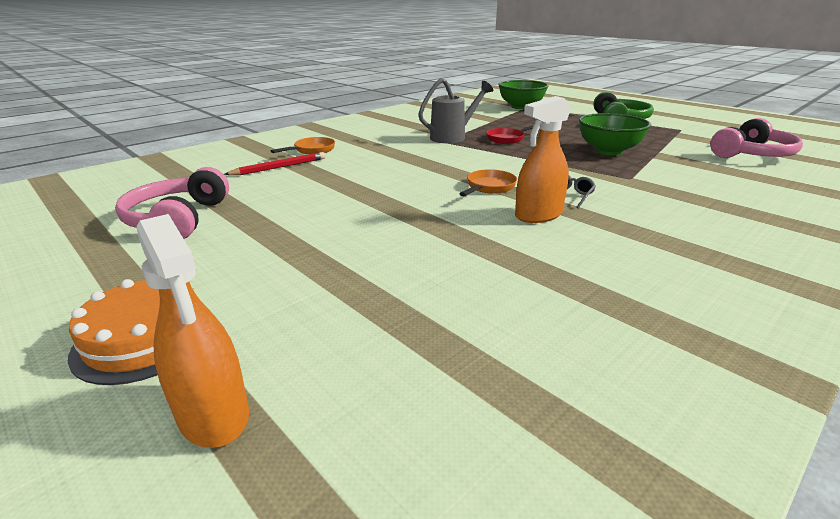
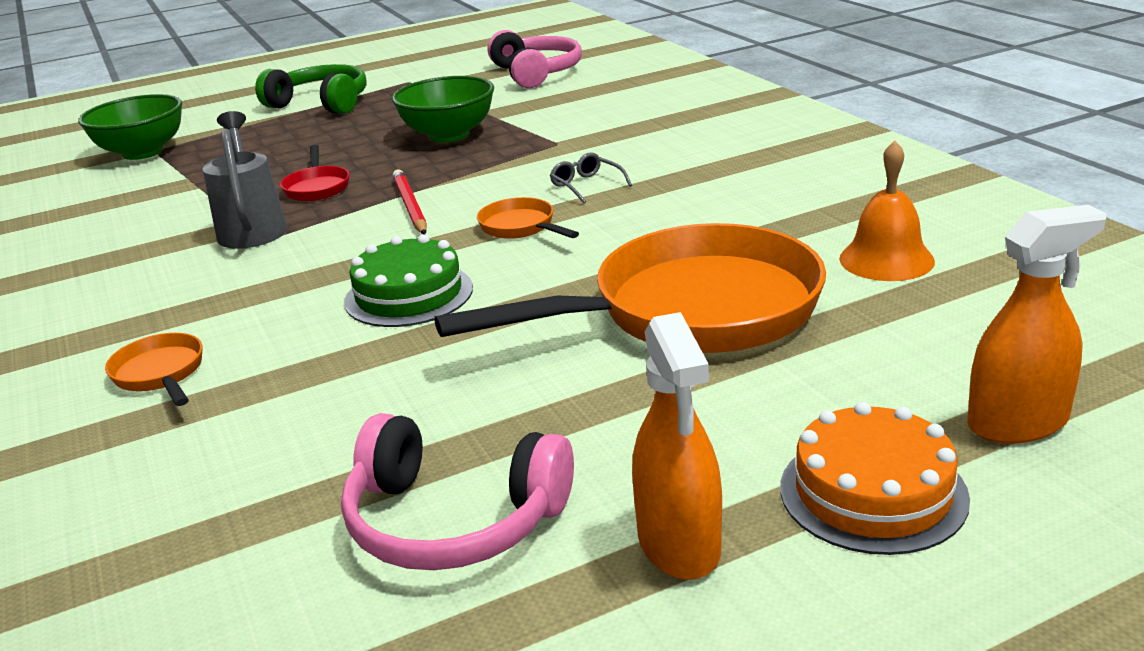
camera: 70 degrees left, 0 degrees up
(279, 167) = (239, 413): red pencil -> red pencil (410, 206)
(390, 250) = (690, 311): none -> orange pan
(392, 176) = (409, 295): none -> green cake
(512, 328) = (886, 259): none -> orange bell
(538, 215) = (636, 210): orange spray bottle -> orange spray bottle (679, 543)

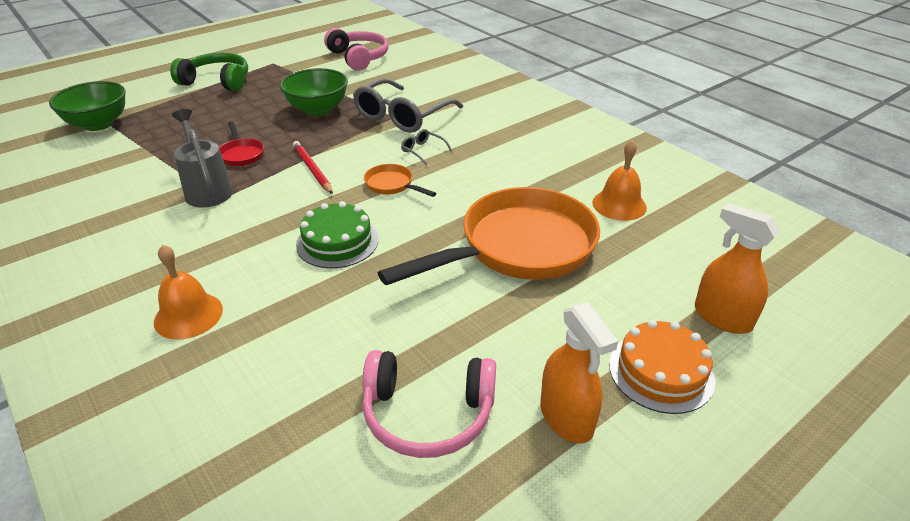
camera: 15 degrees left, 10 degrees up
(160, 374) = (188, 315): orange pan -> orange bell
(572, 143) = (402, 116): none -> grey glasses
(1018, 423) = (722, 317): orange spray bottle -> orange spray bottle turned 105 degrees counterclockwise

